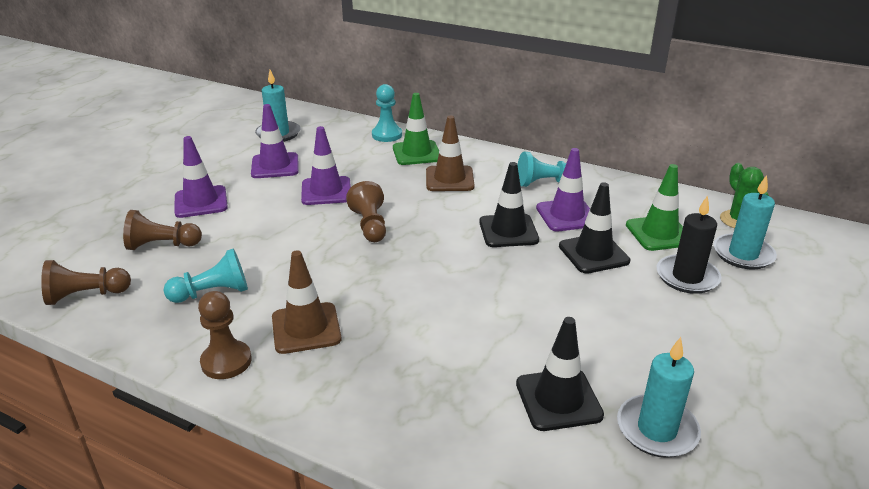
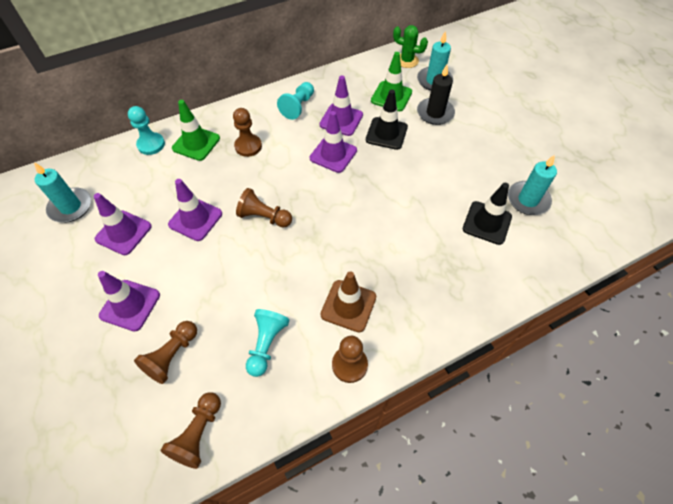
camera: 55 degrees left, 25 degrees up
(449, 179) = (248, 146): brown traffic cone -> brown pawn
(508, 231) = (333, 154): black traffic cone -> purple traffic cone

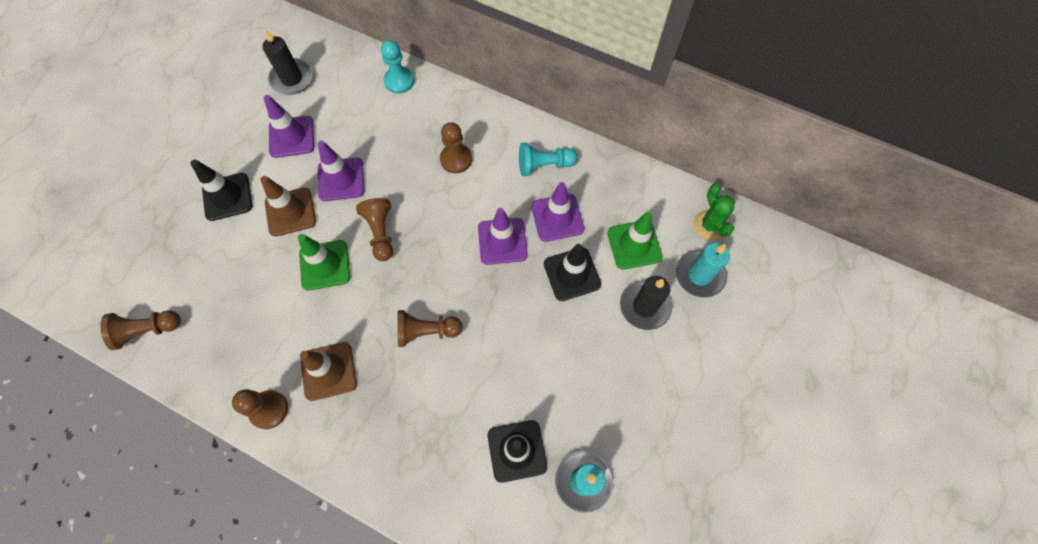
camera: 55 degrees right, 10 degrees up
(70, 207) = (292, 79): turquoise candle -> black candle
(130, 305) = (227, 197): purple traffic cone -> black traffic cone
(172, 355) = (201, 262): brown pawn -> brown pawn (427, 331)
(190, 266) = (290, 212): none -> brown traffic cone
(196, 143) = (427, 114): green traffic cone -> green traffic cone (325, 265)
(266, 344) = (250, 327): turquoise pawn -> none

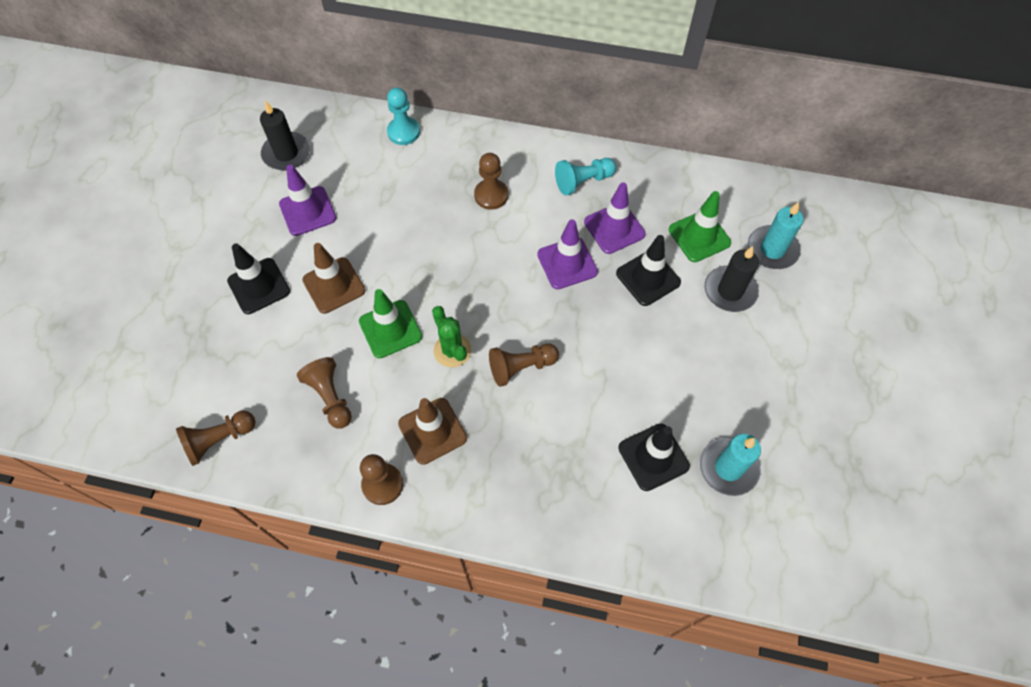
camera: 15 degrees left, 5 degrees down
(341, 179) = (377, 241): purple traffic cone -> none
(381, 233) = (438, 284): brown pawn -> brown pawn (330, 397)
(709, 225) = (765, 202): green cactus -> green cactus (452, 350)

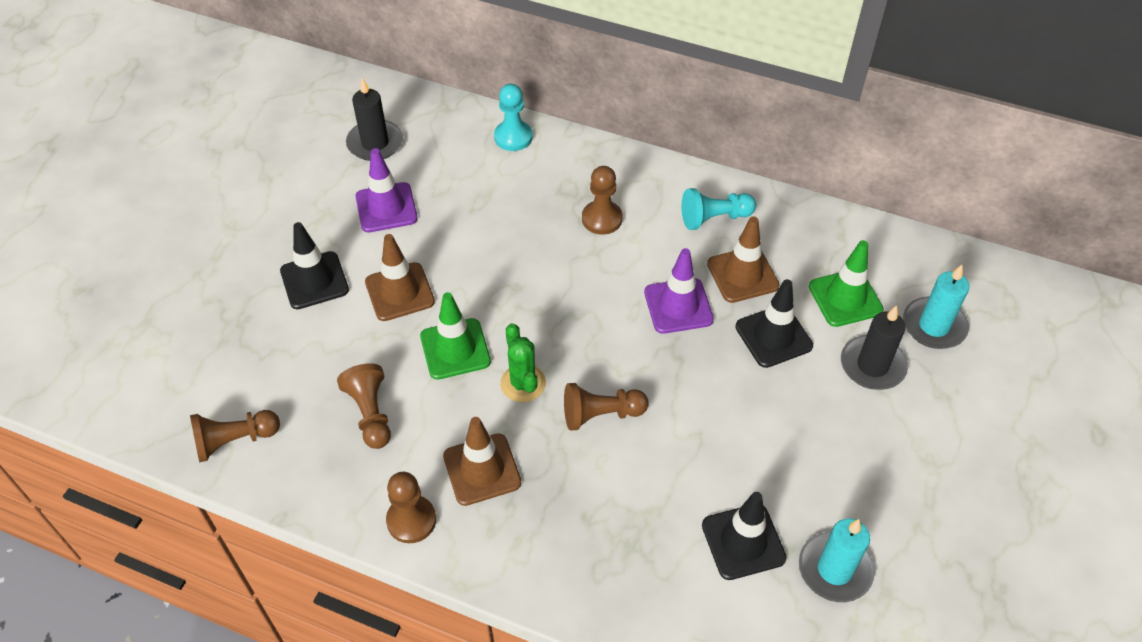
camera: 10 degrees right, 10 degrees down
(614, 228) = (742, 275): purple traffic cone -> brown traffic cone

